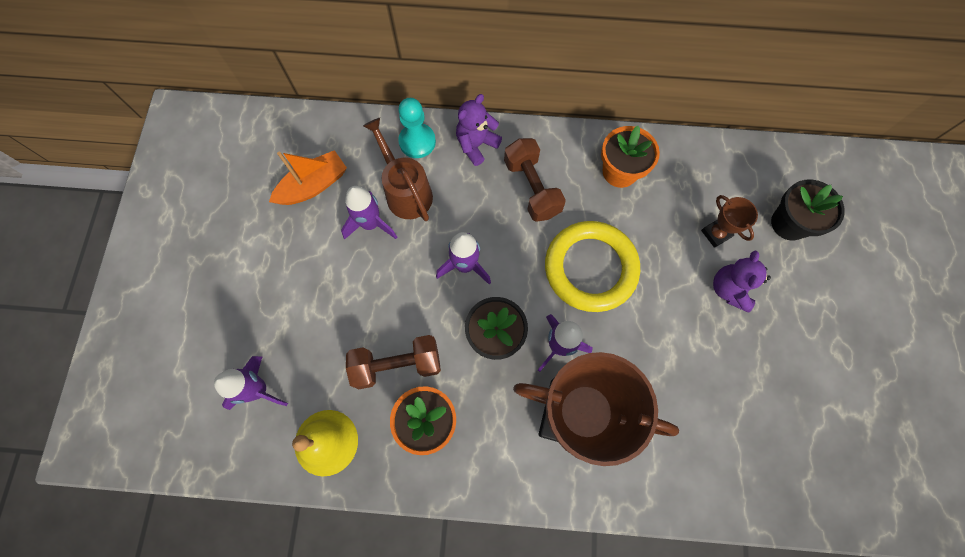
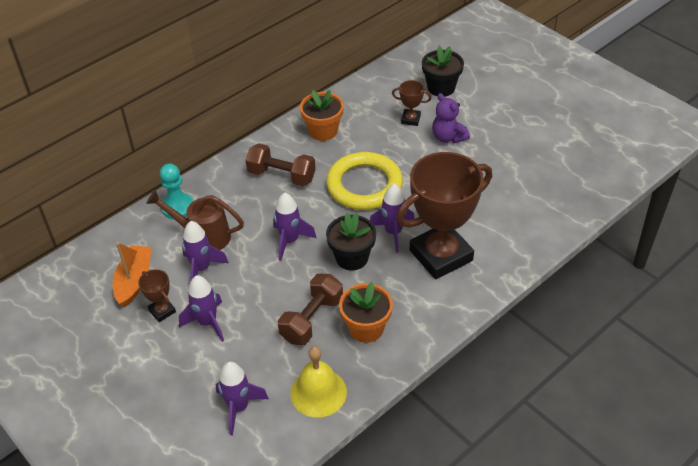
camera: 45 degrees left, 25 degrees down
(302, 236) = (162, 311): none -> brown trophy
(321, 283) = (207, 323): none -> purple rocket
(476, 145) = (219, 181): purple teddy bear -> none

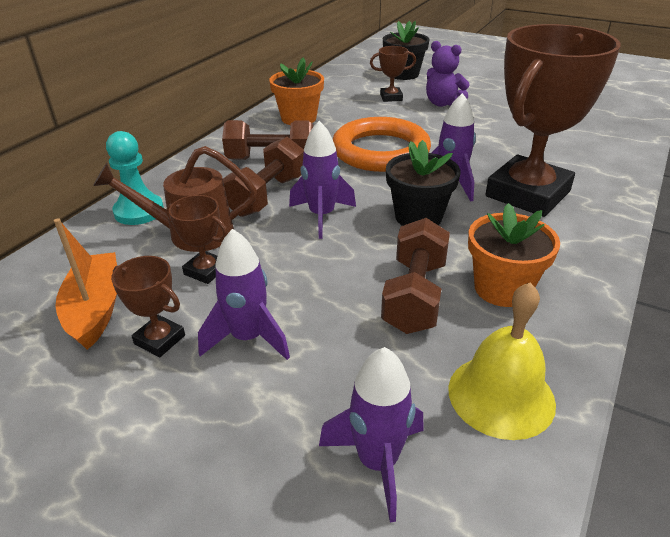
camera: 20 degrees left, 10 degrees down
(201, 269) = (205, 271): purple rocket -> brown trophy
(263, 213) = (267, 195): none -> brown dumbbell
(364, 185) = (380, 151): yellow ring -> orange ring

